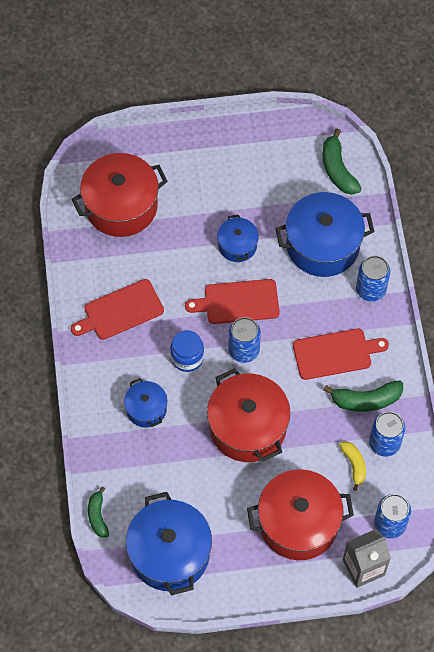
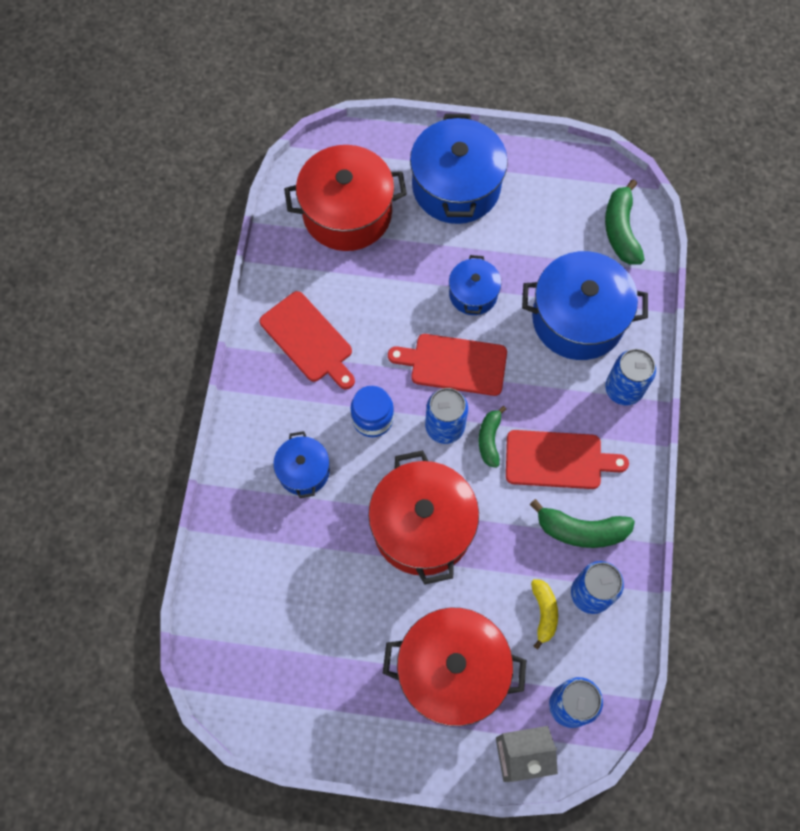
camera: 15 degrees right, 5 degrees up
(97, 516) = (203, 593): green banana -> green banana (489, 439)
(120, 311) = (308, 340): red cutting board -> red cutting board turned 120 degrees counterclockwise
(170, 553) = (278, 667): blue pot -> blue pot (456, 186)

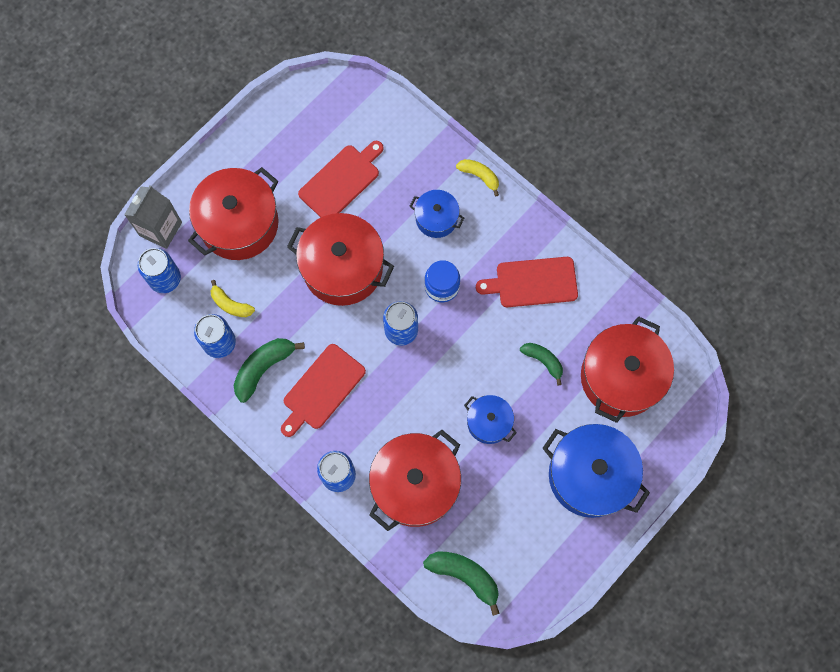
camera: 125 degrees right, 5 degrees up
(227, 459) = (479, 176): none -> yellow banana
(454, 364) = (443, 369): red cutting board -> red cutting board (341, 181)
(489, 439) = (370, 354): green banana -> green banana (543, 361)
(578, 319) = (415, 484): blue pot -> red pot

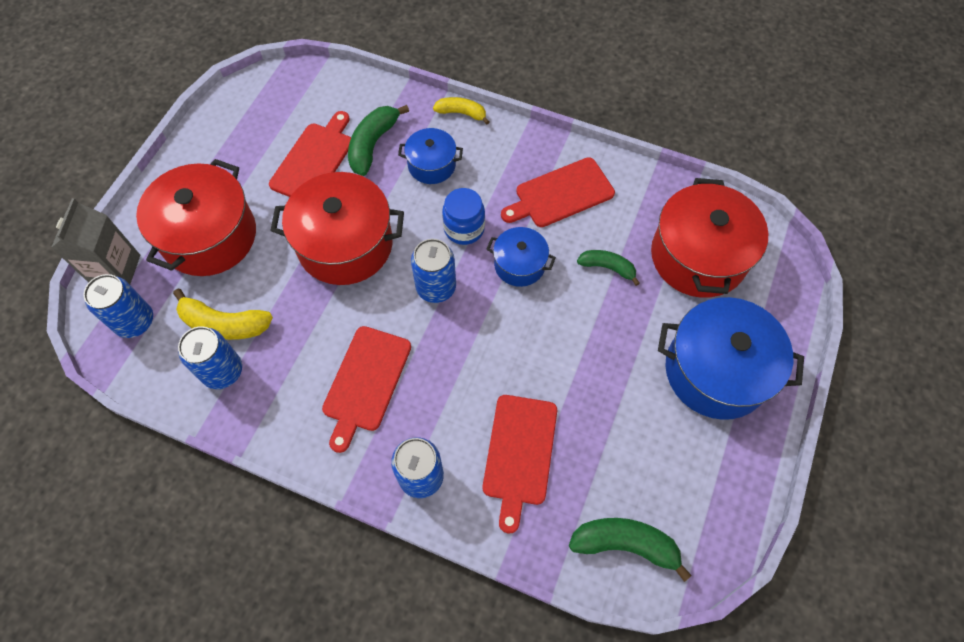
camera: 20 degrees left, 10 degrees down
(230, 304) = (224, 324): yellow banana -> yellow banana, size x1.56
(263, 368) = (286, 382): green banana -> green banana (373, 144)
(415, 484) = (519, 454): red pot -> red cutting board
(489, 422) = (576, 352): blue pot -> blue pot (519, 264)

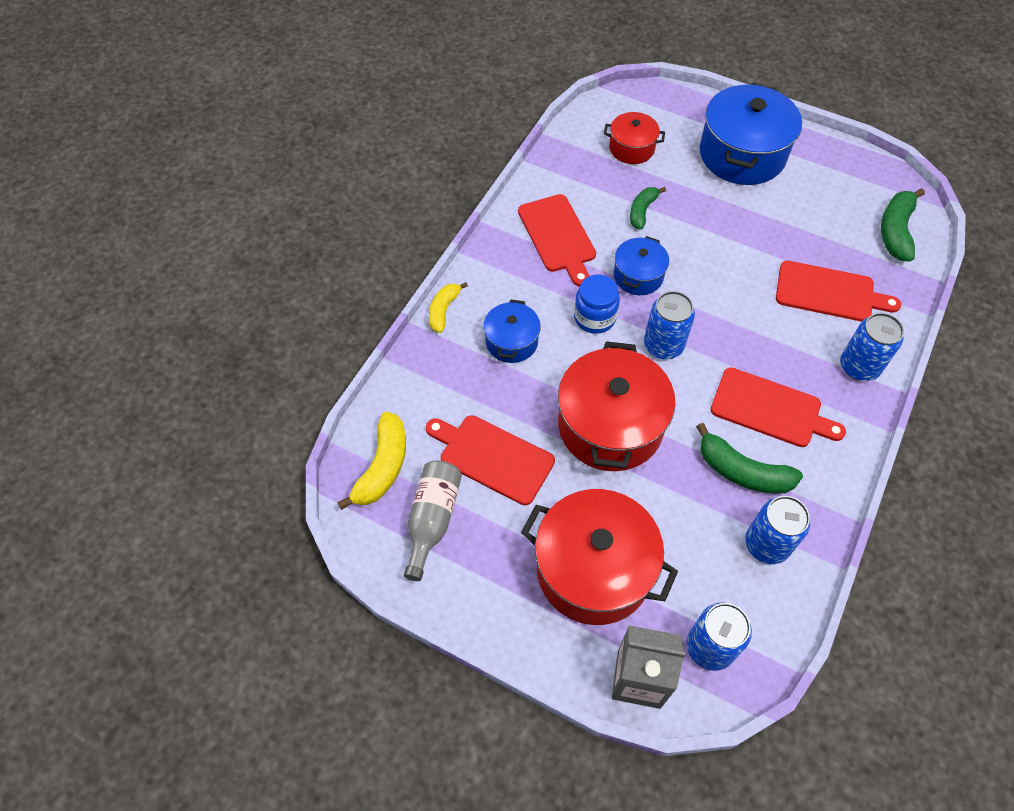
camera: 85 degrees left, 5 degrees down
(224, 324) = (710, 546): yellow banana -> yellow banana (383, 467)
(259, 126) = (432, 520): none -> grey bottle
(373, 144) = (477, 397): green banana -> green banana (742, 471)
(698, 256) = (631, 148): red pot -> red pot, size x0.53

